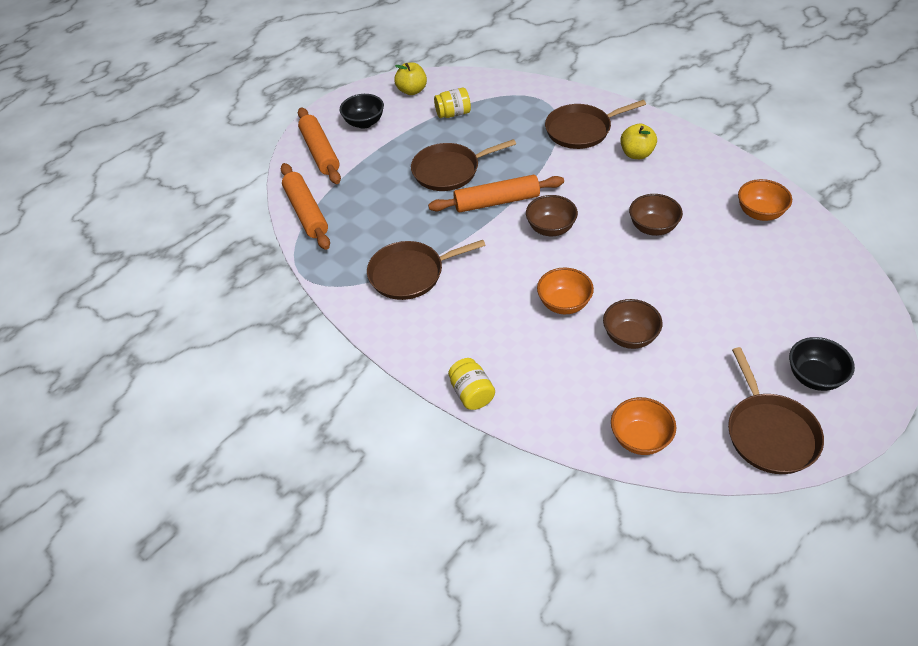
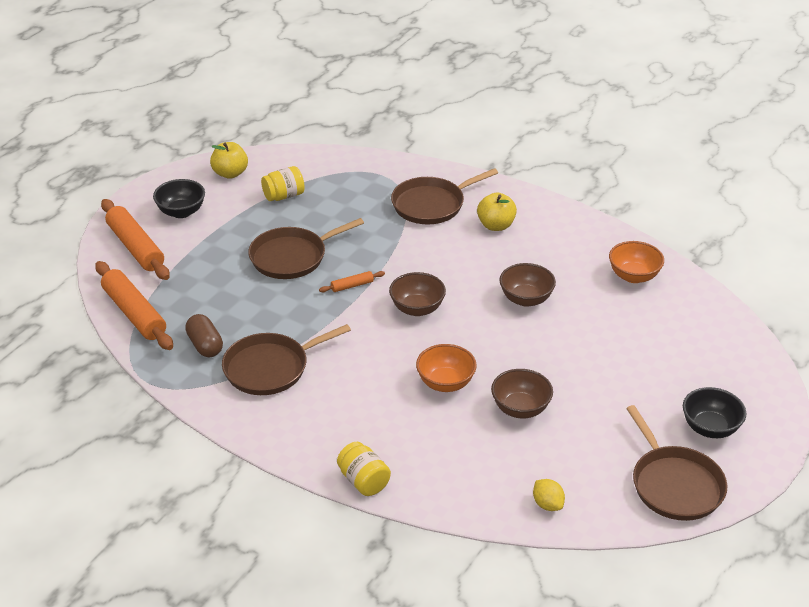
camera: 15 degrees left, 10 degrees down
(359, 247) = (205, 345): none -> brown capsule
(497, 202) = (352, 286): orange rolling pin -> orange rolling pin, size x0.45
(640, 438) = (547, 504): orange bowl -> yellow lemon

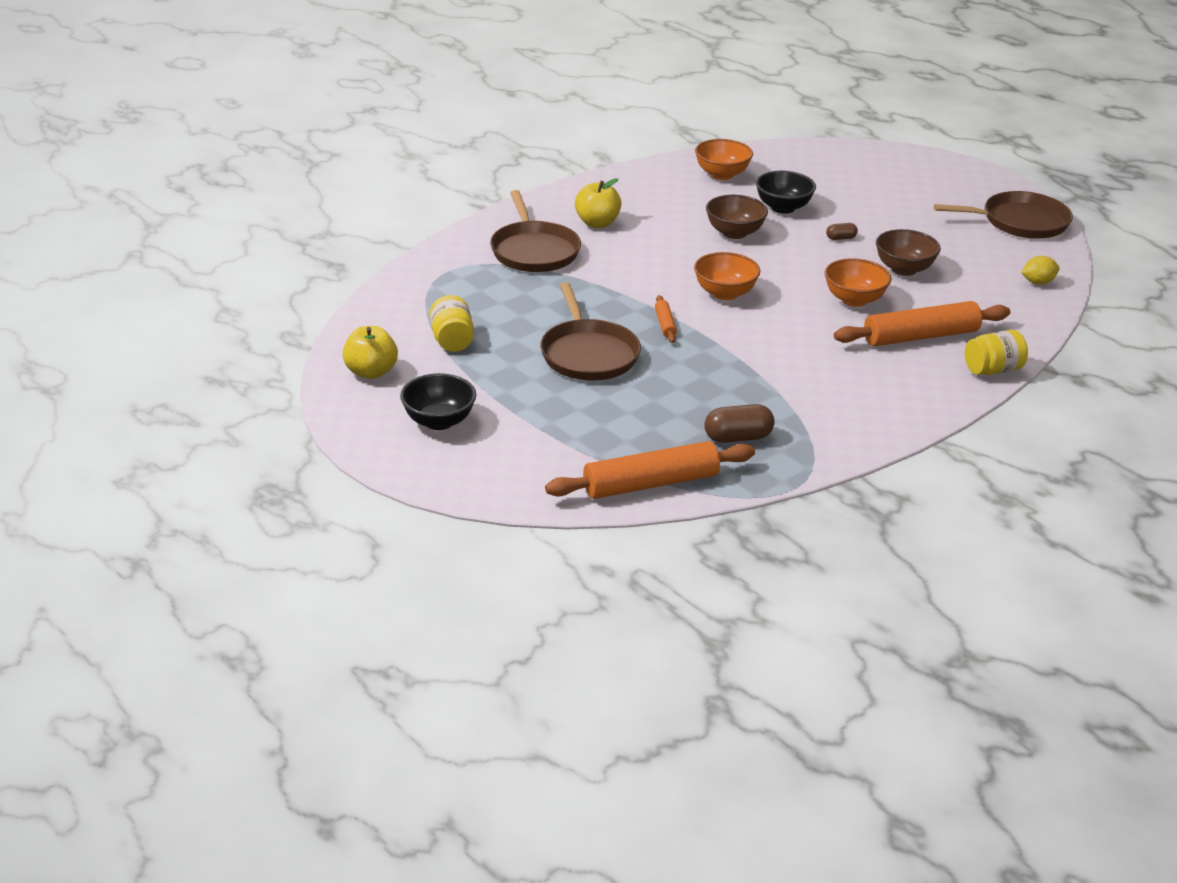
camera: 75 degrees left, 5 degrees down
(136, 247) = (501, 467): orange rolling pin -> orange rolling pin (920, 336)
(270, 368) = (795, 398): brown pan -> none
(417, 308) = (724, 293): brown bowl -> orange bowl
(556, 362) = (841, 238): none -> brown capsule
(710, 428) = (951, 191): black bowl -> black bowl (783, 208)

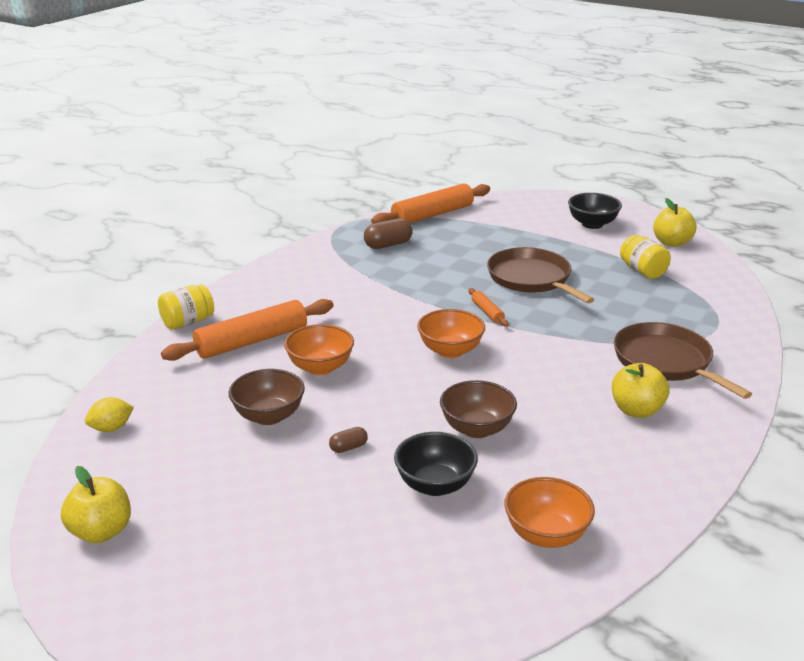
camera: 165 degrees right, 5 degrees down
(1020, 222) = (101, 532): brown pan -> yellow apple

